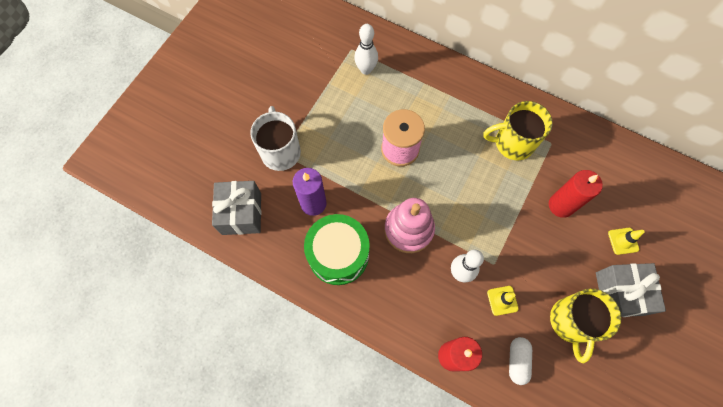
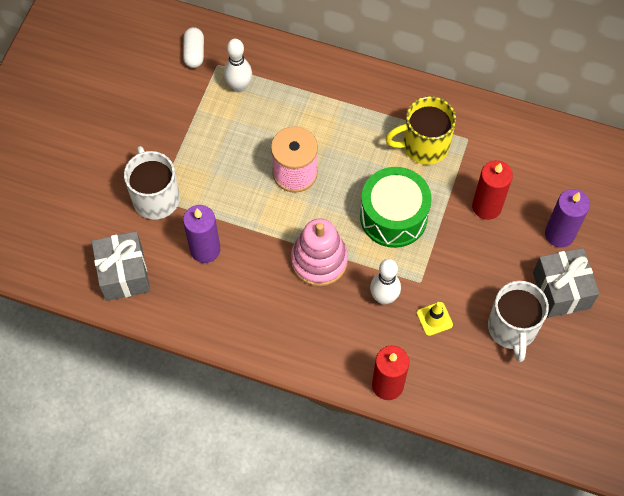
camera: 10 degrees left, 5 degrees down
(338, 254) = (244, 300): green drum -> green drum (393, 216)
(517, 361) = (459, 378): white capsule -> white capsule (194, 53)
(571, 322) = (512, 328): yellow mug -> white mug
(623, 241) = (559, 234): yellow traffic cone -> purple candle

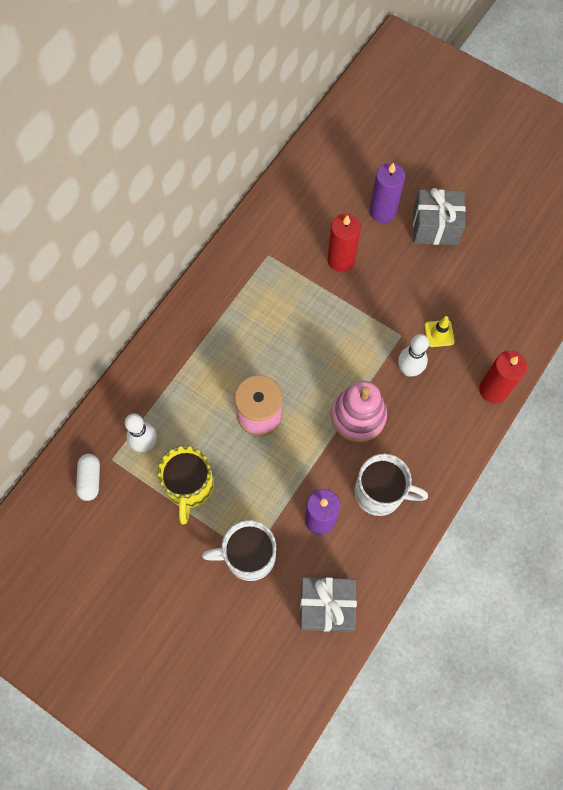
camera: 75 degrees left, 5 degrees up
(194, 53) = (90, 479): white capsule -> white capsule turned 75 degrees clockwise
(393, 216) = (330, 339): green drum -> none
(424, 145) = (264, 293): yellow mug -> yellow mug (189, 487)
(512, 328) = (462, 274): white mug -> white mug (380, 493)

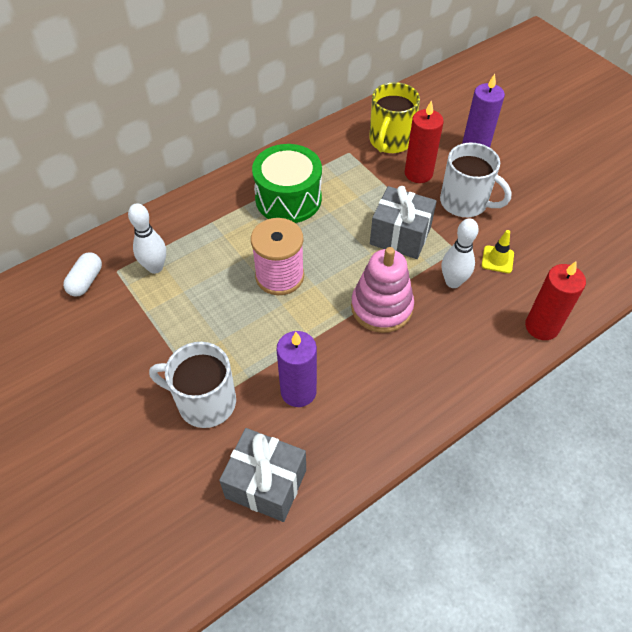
camera: 20 degrees right, 15 degrees down
(189, 487) = (178, 317): yellow mug -> yellow mug (390, 141)
(233, 328) = (288, 198): none -> green drum
(380, 493) = (377, 387): white mug -> white mug (465, 202)
(435, 226) = (524, 171): grey gift -> grey gift (400, 236)

